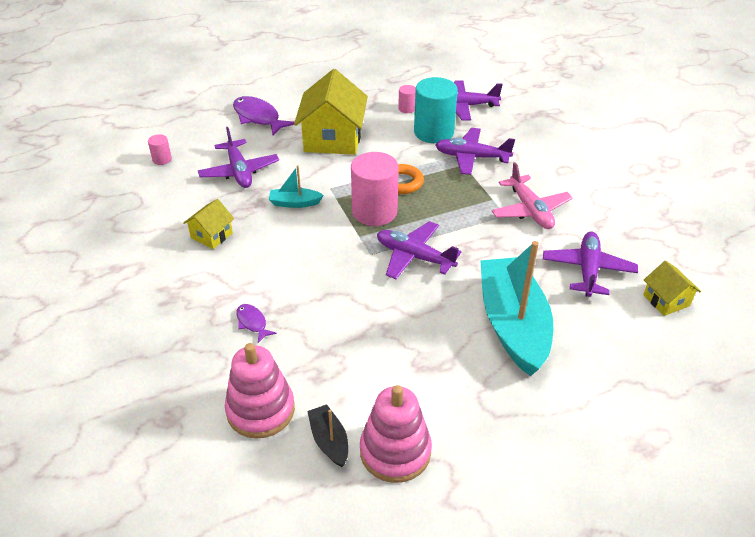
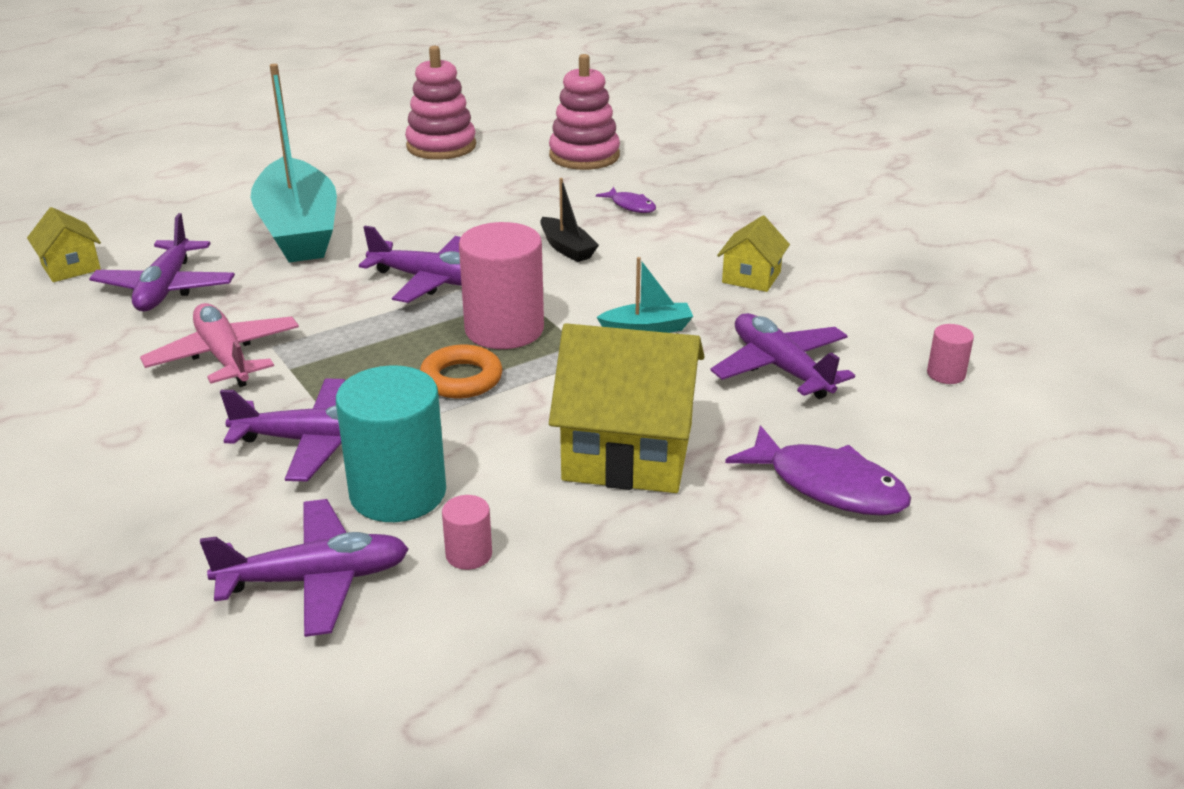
camera: 170 degrees right, 10 degrees down
(329, 441) = (507, 146): black boat -> black boat (567, 248)
(333, 139) = (628, 452): yellow house -> yellow house turned 75 degrees counterclockwise

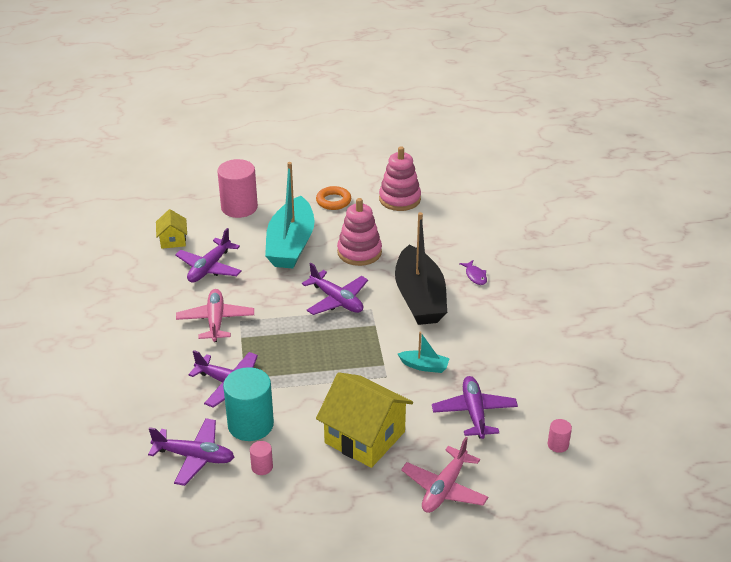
camera: 25 degrees right, 5 degrees up
(461, 379) = (315, 369): orange ring -> orange ring (333, 201)
(504, 329) = (353, 344): pink cylinder -> pink cylinder (239, 207)
(567, 248) = (419, 298): black boat -> black boat, size x2.30
(584, 156) = (475, 228): pink stacking toy -> pink stacking toy (359, 252)
(751, 277) = (504, 348): yellow house -> none
(828, 486) = (444, 488): purple fish -> pink plane

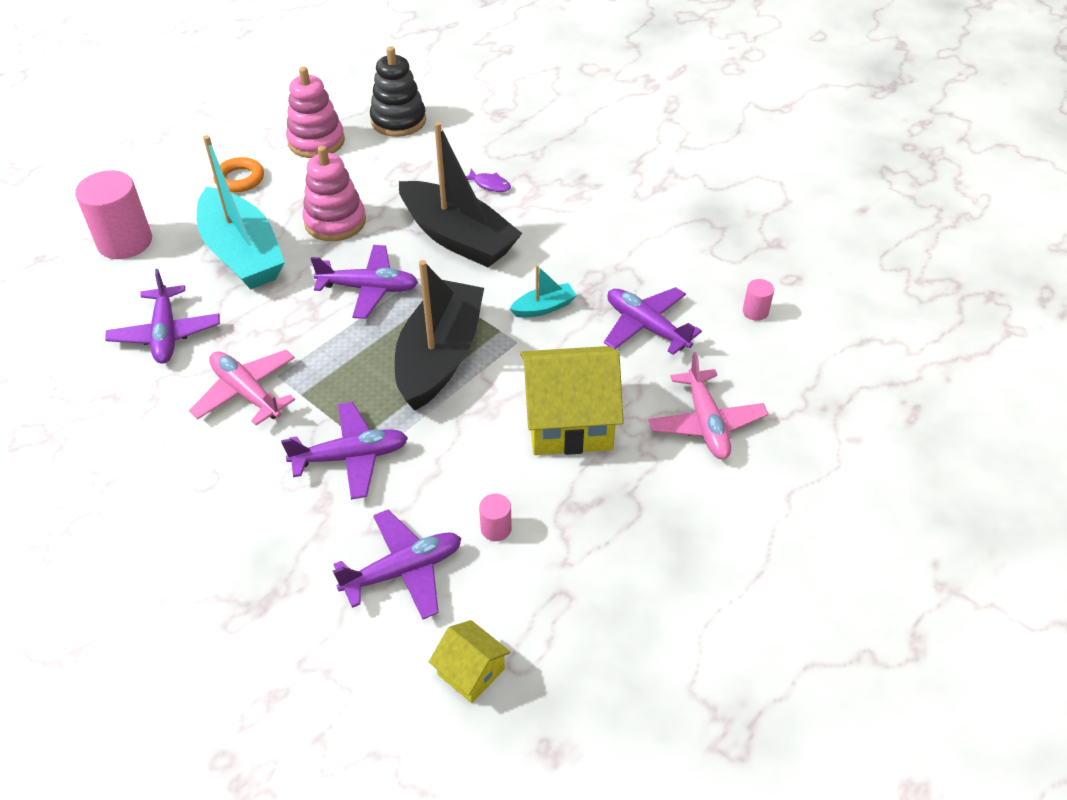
camera: 40 degrees left, 10 degrees up
(173, 240) = (76, 325): yellow house -> yellow house (471, 671)
(250, 425) = (428, 488): turquoise cylinder -> none
(334, 359) = (440, 356): none -> black boat
(463, 209) = (398, 121): none -> black stacking toy

